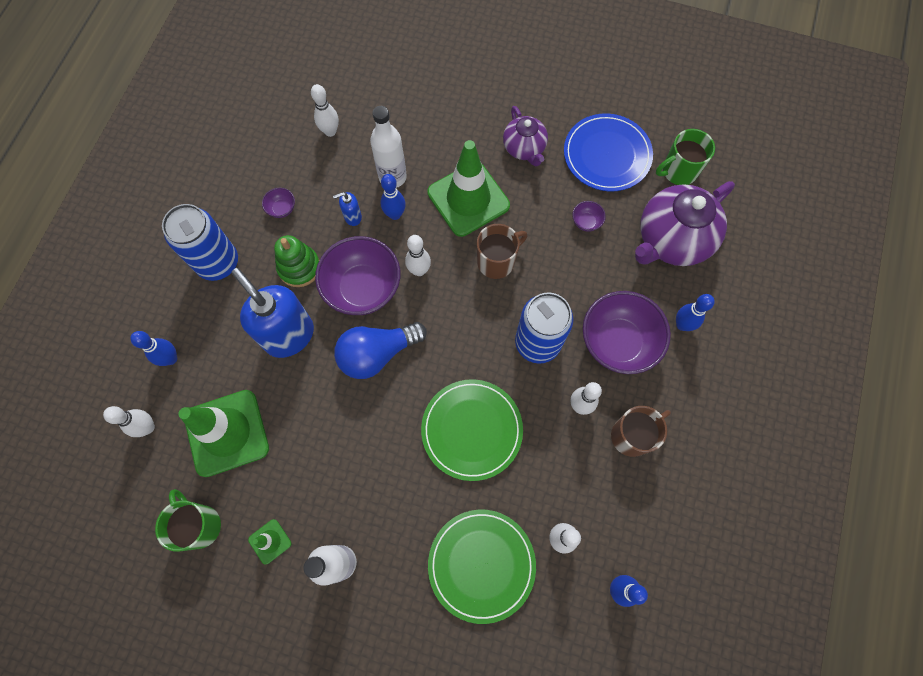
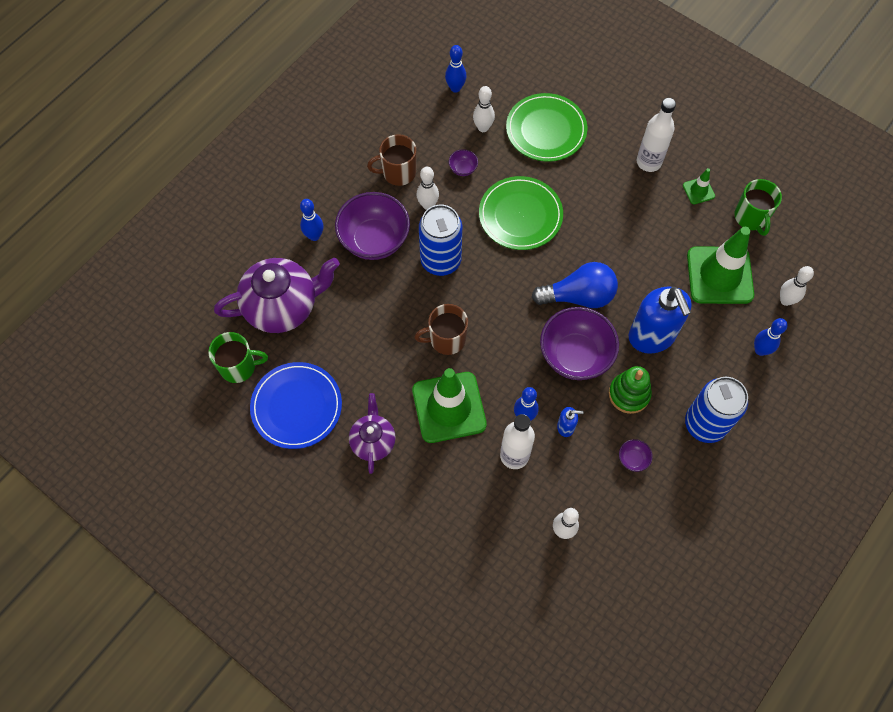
camera: 160 degrees left, 5 degrees down
(419, 270) = (519, 354): white bowling pin -> none
(586, 222) = (349, 348): purple bowl -> purple bowl (463, 169)

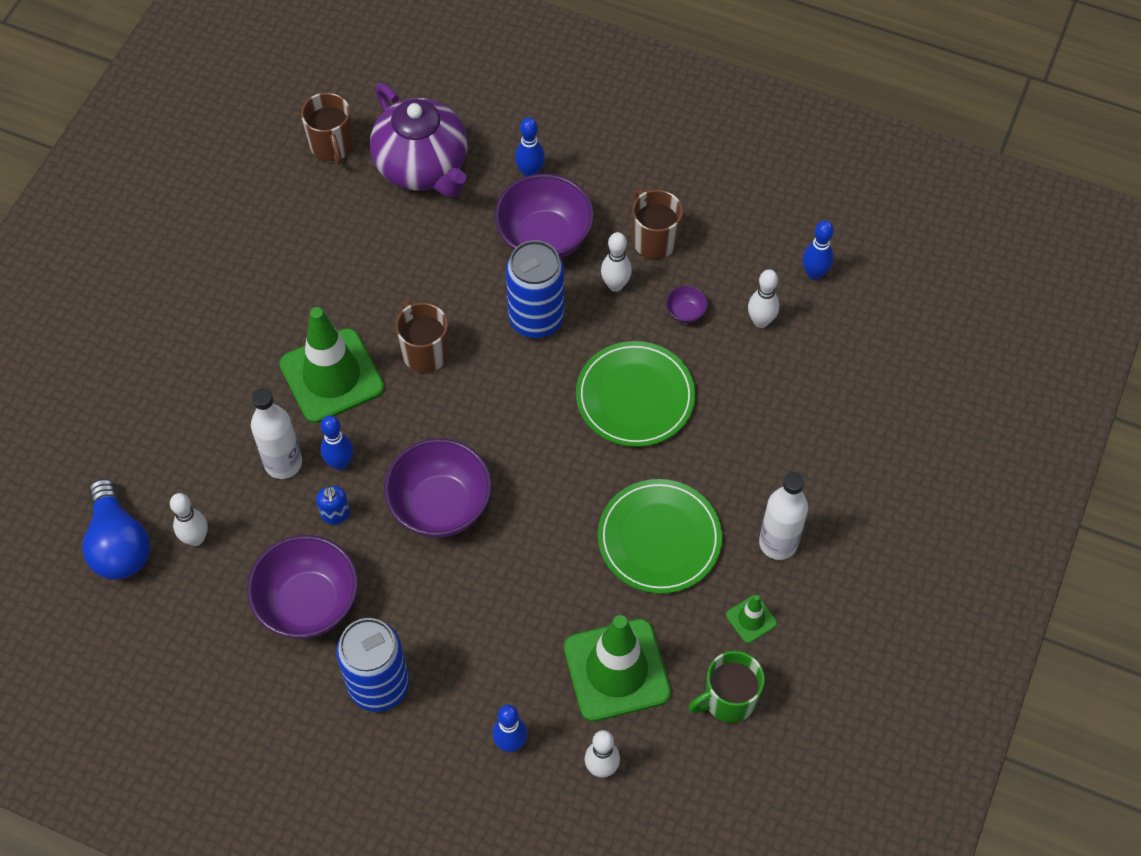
camera: 75 degrees right, 5 degrees down
(239, 367) = (332, 146): green mug -> brown mug
(296, 406) = (295, 217): blue plate -> none
(373, 441) = (269, 306): purple teapot -> none
(546, 130) = (785, 399): green plate -> green plate (659, 538)
(578, 296) = (530, 493): blue light bulb -> blue light bulb (119, 544)
(629, 394) = (400, 582): green stacking toy -> none
(633, 459) = (308, 603): purple bowl -> purple bowl, size x2.41
(652, 336) = (494, 596): blue soap dispenser -> none

